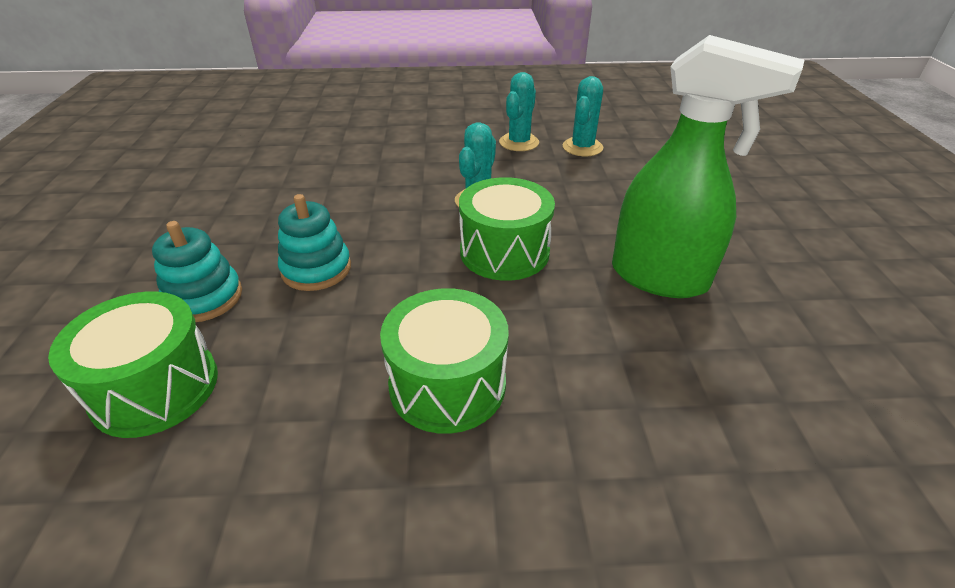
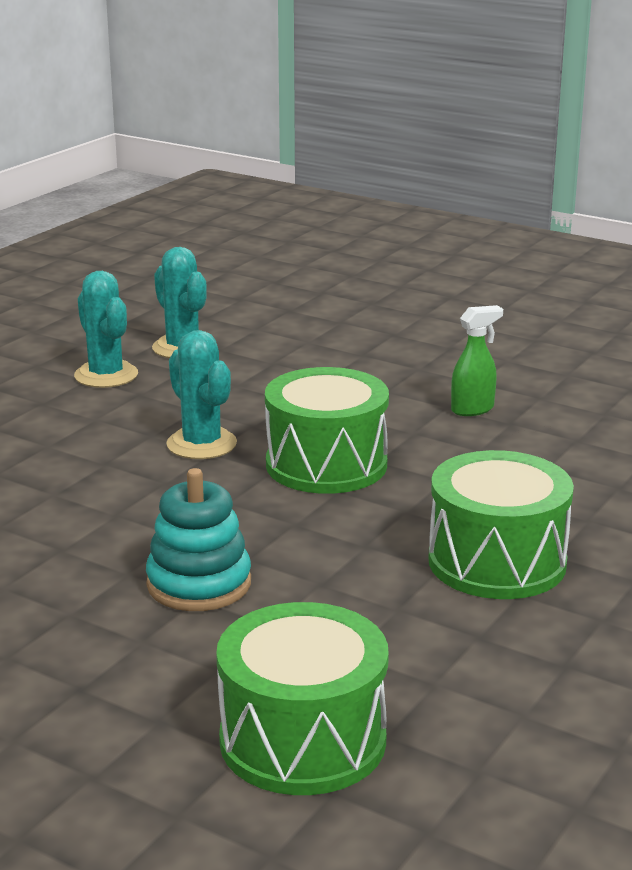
camera: 55 degrees left, 15 degrees down
(204, 298) = (154, 676): turquoise stacking toy -> none
(660, 278) = (473, 409): green spray bottle -> green spray bottle, size x0.41

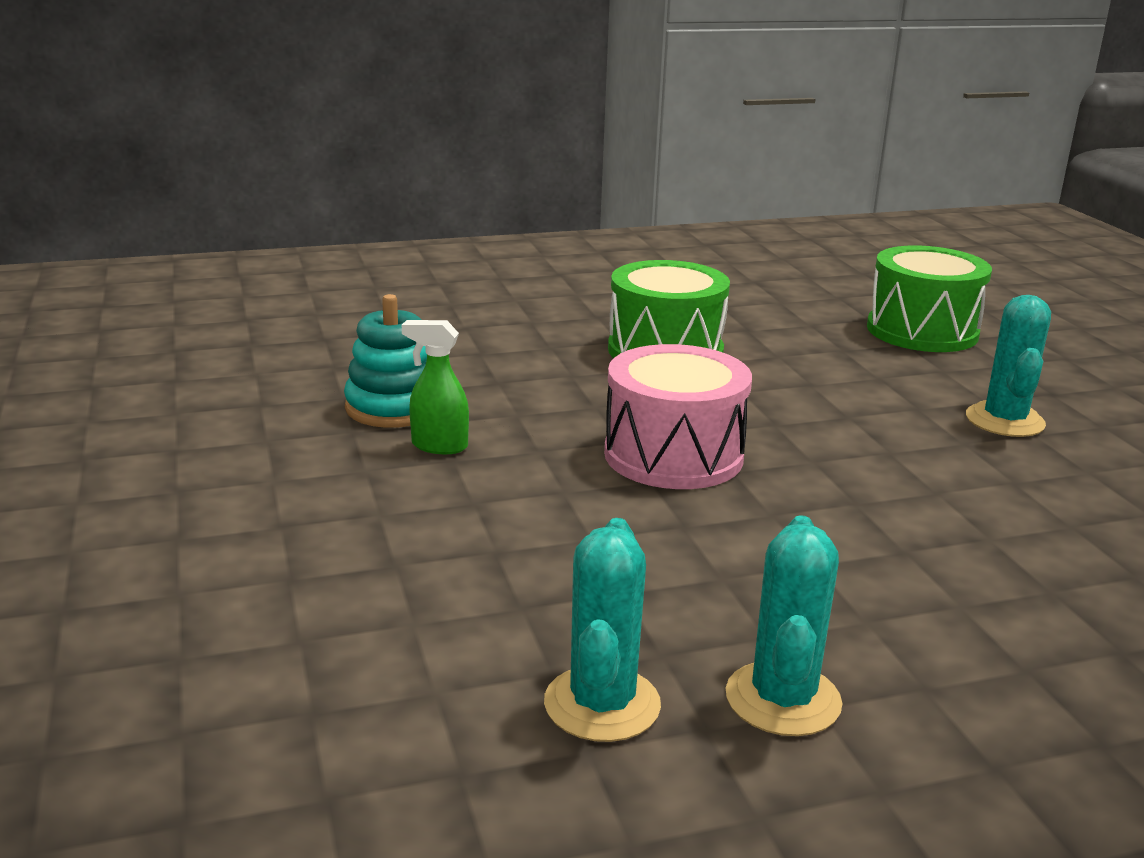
camera: 140 degrees left, 0 degrees up
(199, 584) = (908, 415): turquoise stacking toy -> turquoise stacking toy (394, 407)
(201, 444) = (770, 527): turquoise cactus -> turquoise cactus (1004, 420)
(326, 464) = (673, 455): green drum -> pink drum

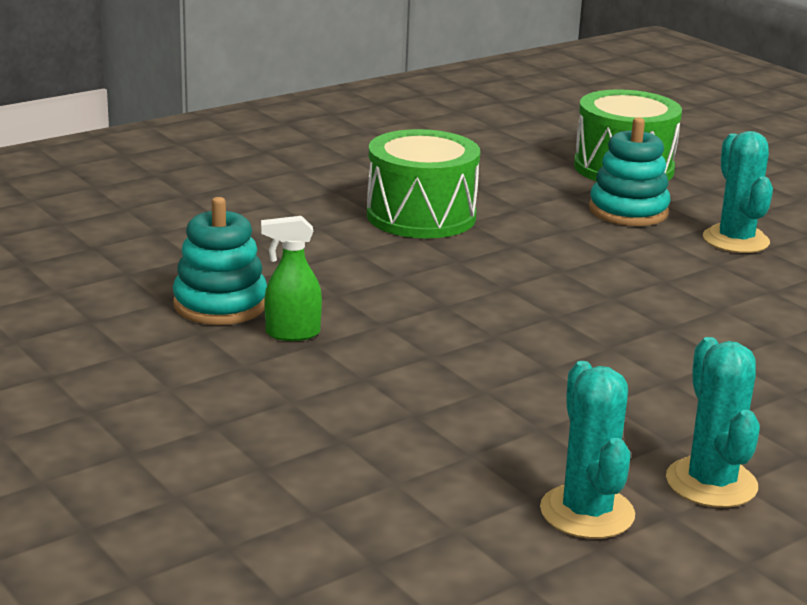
camera: 20 degrees left, 0 degrees up
(673, 455) = (497, 310): pink drum -> none
(897, 374) = (628, 211): none -> turquoise stacking toy

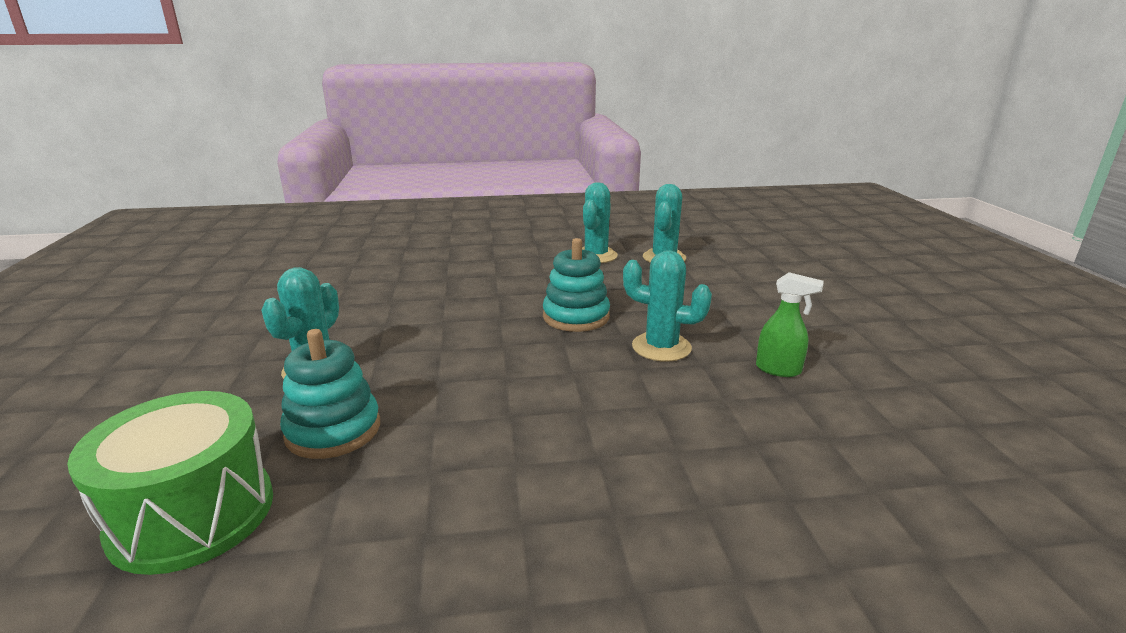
camera: 150 degrees left, 0 degrees up
(220, 304) = (840, 412): turquoise stacking toy -> turquoise stacking toy (576, 317)
(421, 216) = (561, 488): green drum -> none
(439, 331) = (661, 347): none -> turquoise cactus

